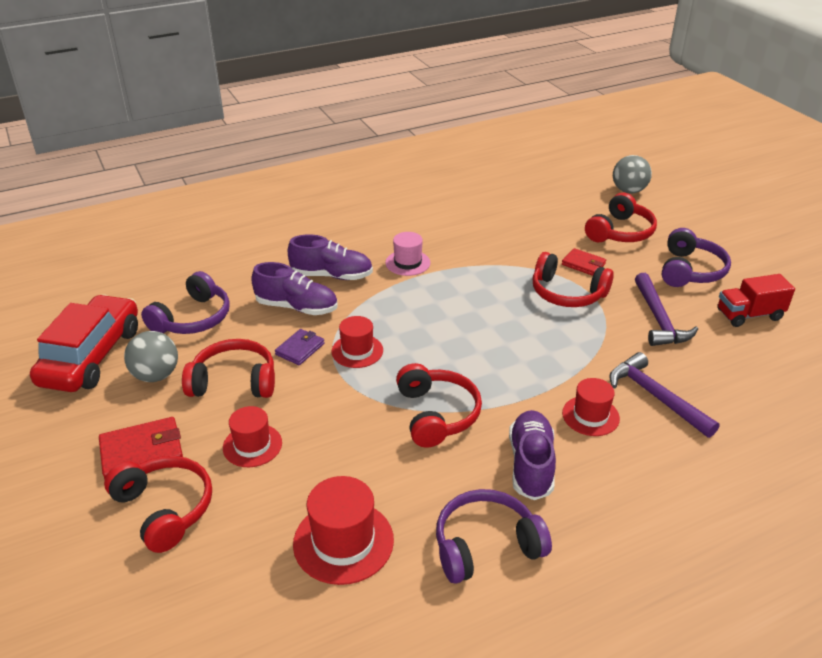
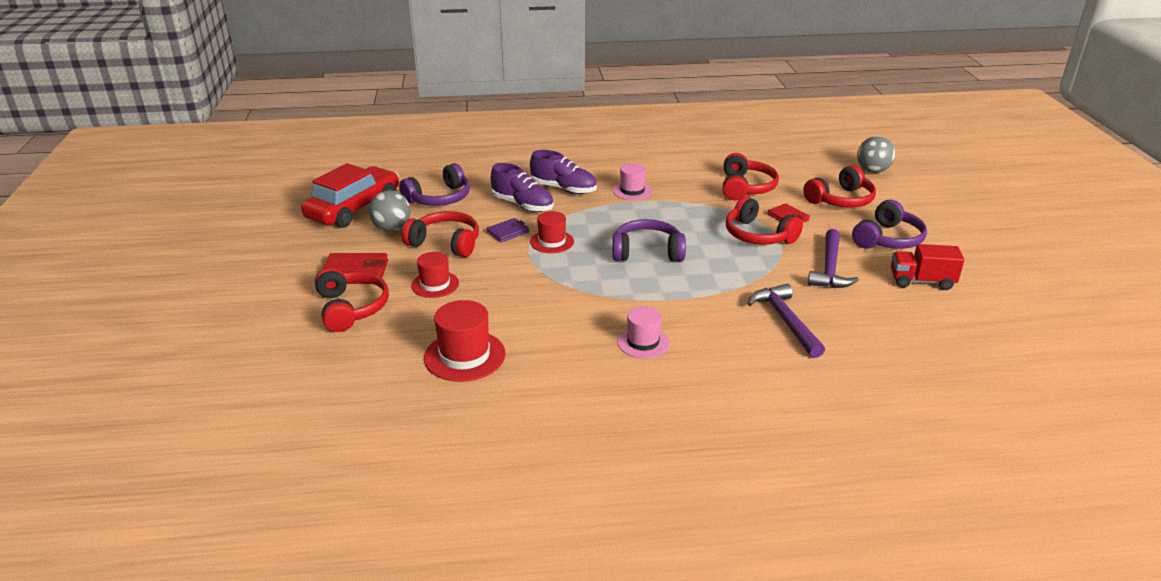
camera: 20 degrees right, 5 degrees down
(436, 414) = (588, 294): red headphones -> red headphones (746, 187)
(486, 545) = (571, 383): purple headphones -> purple headphones (647, 252)
(531, 464) = (643, 342): purple shoe -> pink hat
(590, 416) = (717, 321): red hat -> none

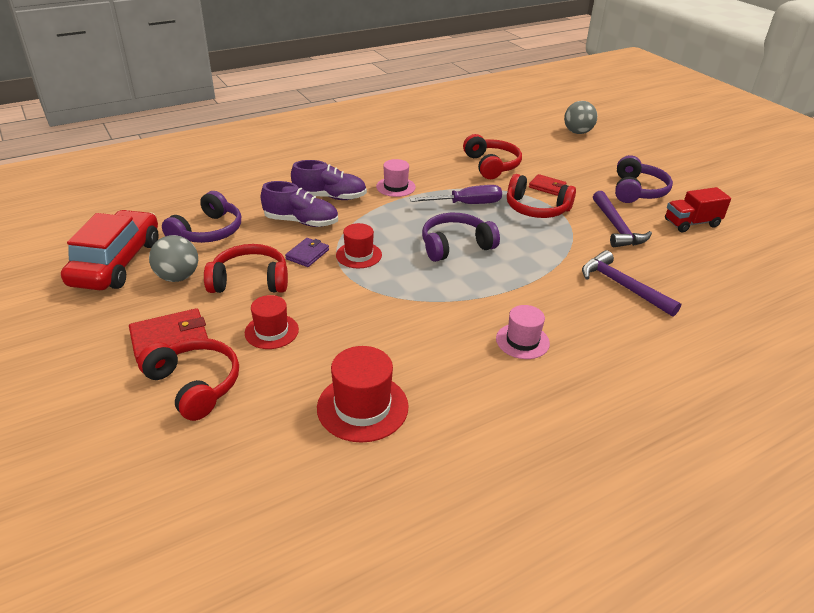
camera: 25 degrees left, 5 degrees up
(689, 218) = (467, 204): none -> purple screwdriver
(841, 200) = (575, 163): red headphones -> none

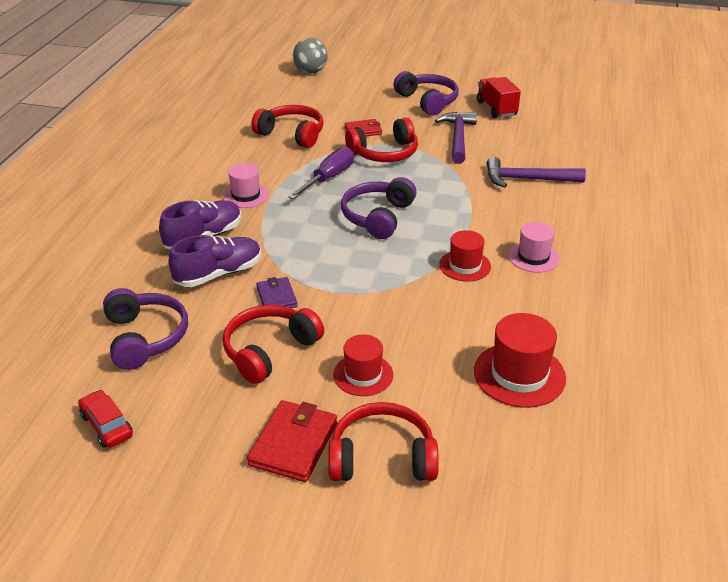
camera: 45 degrees left, 0 degrees up
(117, 263) = (107, 425): red car -> red car, size x0.46
(178, 277) = (197, 394): grey ball -> none
(358, 255) = (319, 270): red hat -> red hat (465, 266)
(616, 227) = (458, 138): purple hammer -> purple hammer turned 120 degrees counterclockwise
(691, 223) = (496, 109): red truck -> red truck turned 135 degrees clockwise

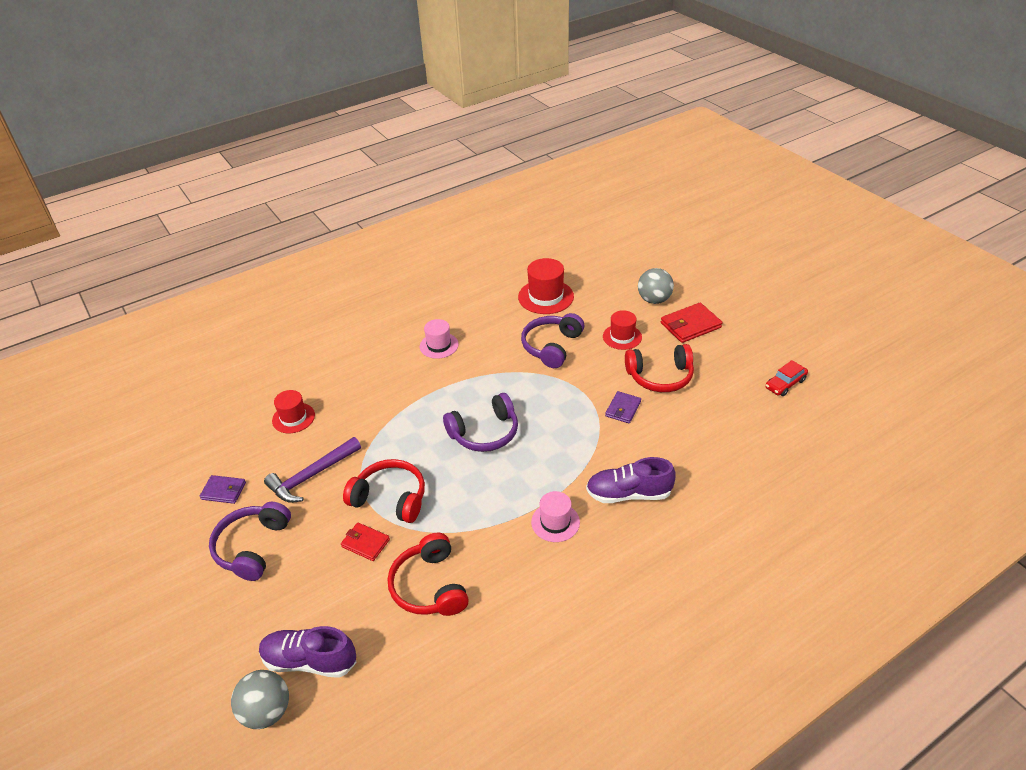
camera: 135 degrees left, 5 degrees up
(107, 425) = (785, 384): red car -> red car turned 45 degrees clockwise
(145, 337) = (731, 427): purple headphones -> purple headphones (552, 346)
(218, 274) = (645, 450): purple shoe -> purple shoe (310, 661)
(329, 178) = (469, 498): purple screwdriver -> none
(382, 457) = (654, 300): red headphones -> grey ball
(465, 266) = (485, 363): red hat -> red hat (293, 418)
(496, 109) = (223, 491): red truck -> purple wallet
(527, 179) = (341, 401): purple hammer -> none

